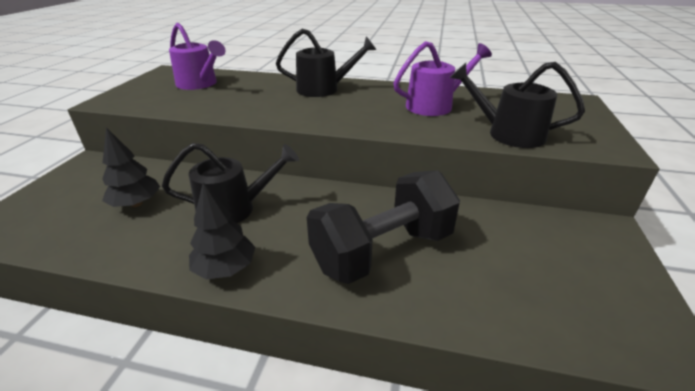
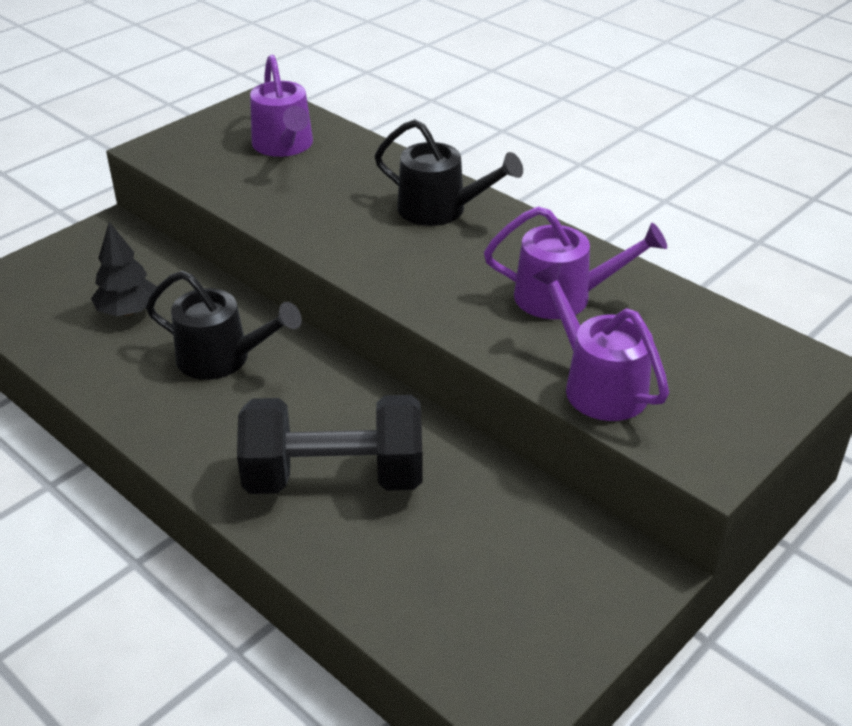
camera: 30 degrees right, 5 degrees up
(225, 268) = (164, 428): black tree -> none
(507, 133) = (597, 384): black watering can -> purple watering can

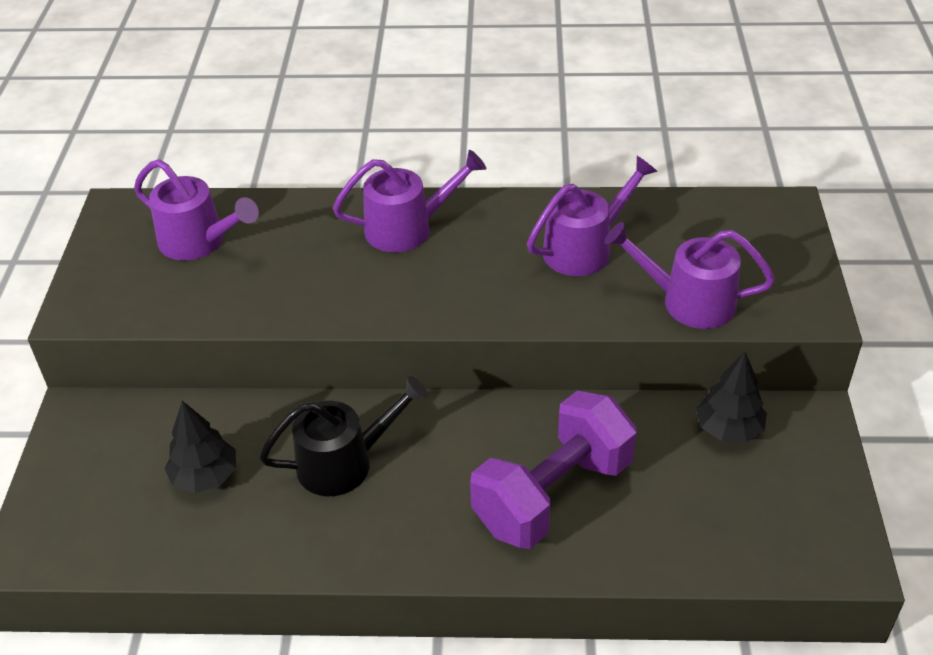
camera: 40 degrees left, 5 degrees up
(334, 478) = (553, 494): black dumbbell -> purple dumbbell
(441, 210) = (408, 228): black watering can -> purple watering can
(548, 529) = (728, 429): none -> black tree

